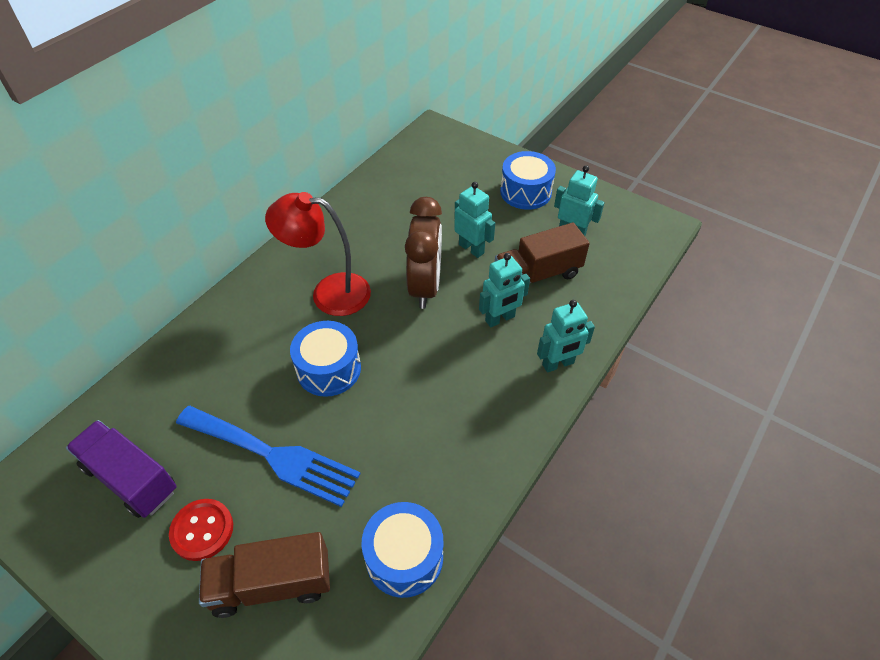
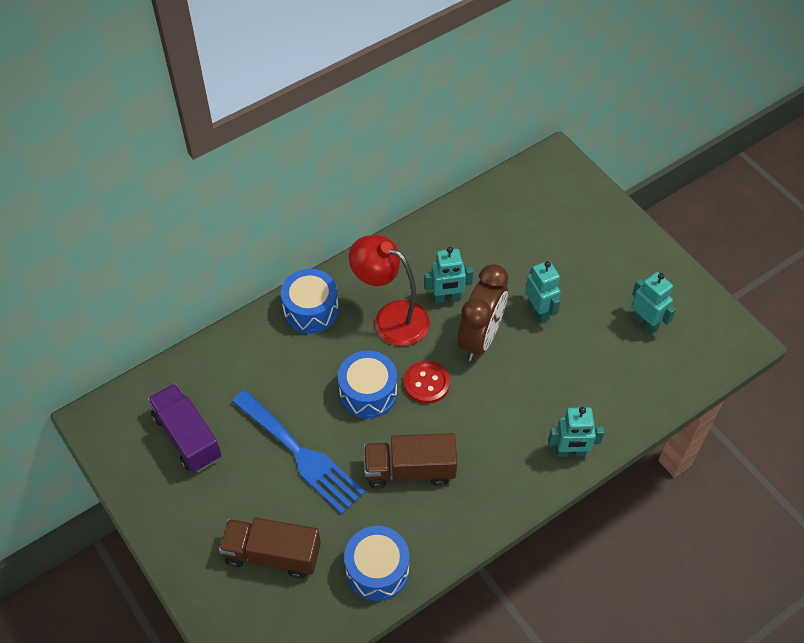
camera: 20 degrees right, 5 degrees up
(202, 530) = (231, 496): red button -> red button (426, 383)
(500, 319) = (536, 392): turquoise robot -> turquoise robot (447, 298)
(525, 192) = (619, 263): blue drum -> blue drum (311, 310)
(537, 275) = (591, 358): brown truck -> brown truck (409, 470)

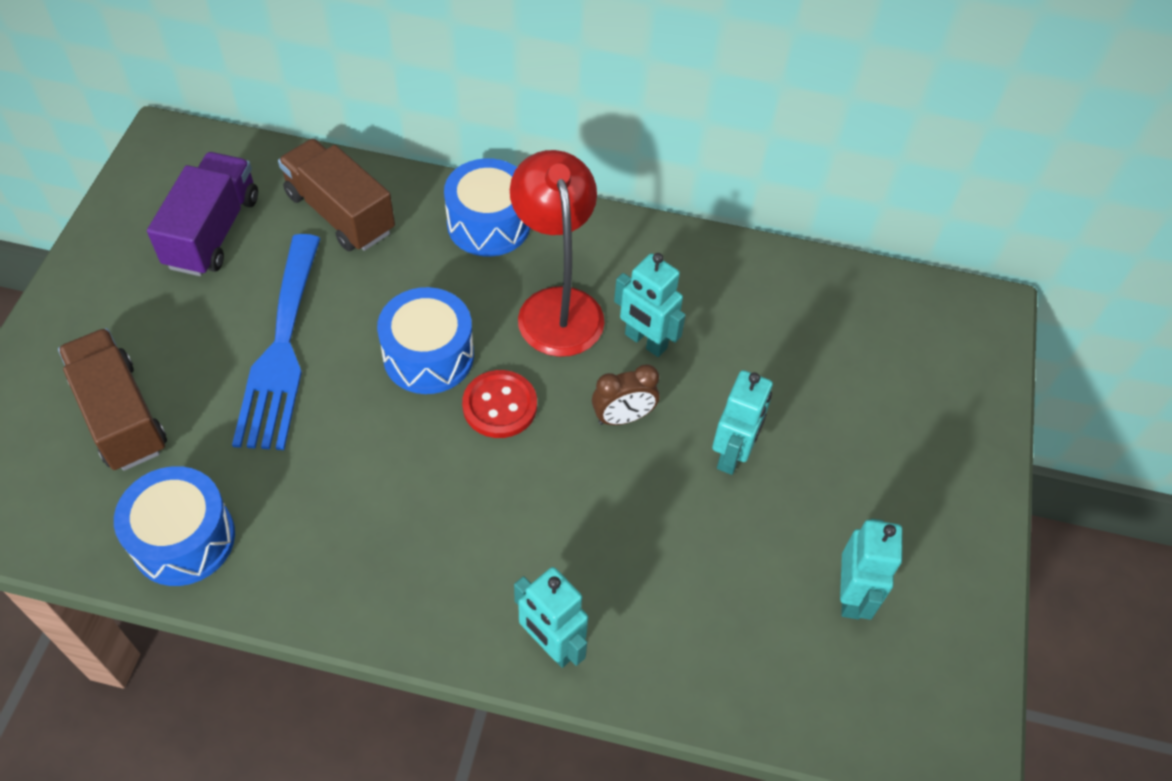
camera: 45 degrees right, 0 degrees up
(409, 470) = (357, 475): brown truck -> brown truck (340, 213)
(480, 338) = (623, 417): brown clock -> brown clock, size x0.52

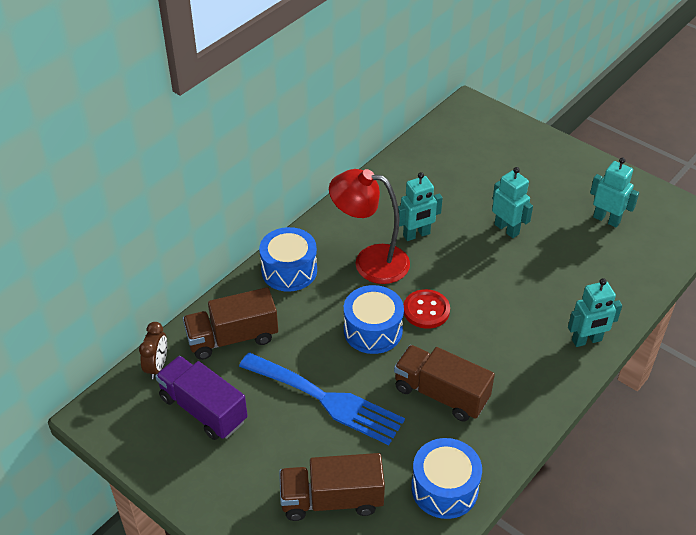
camera: 60 degrees left, 10 degrees down
(349, 478) = (441, 394): none -> brown truck
(623, 417) = (462, 262): brown clock -> brown clock (157, 366)

